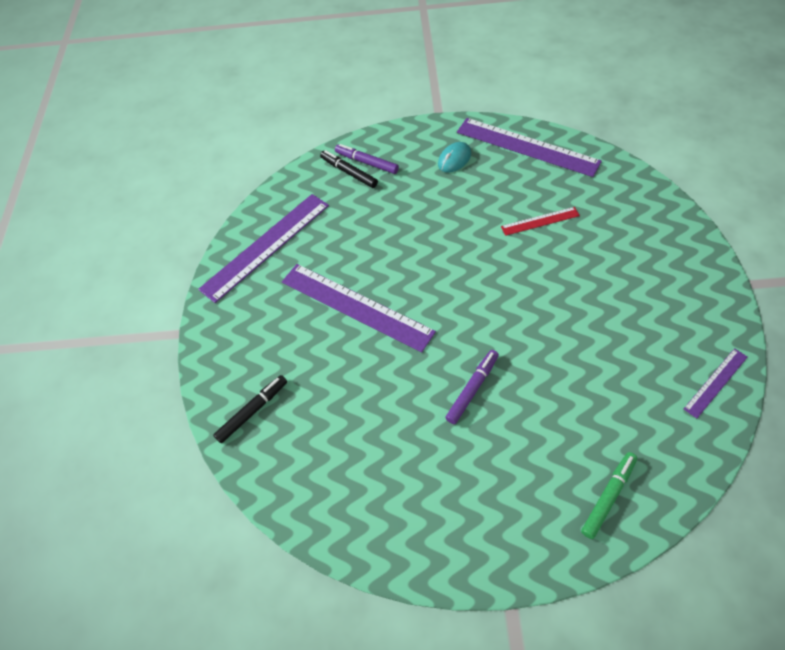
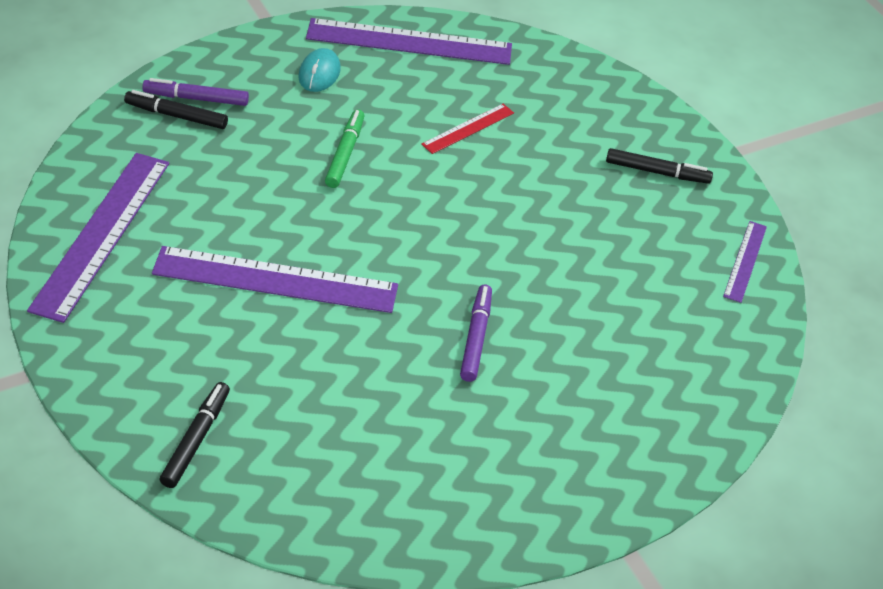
camera: 35 degrees left, 10 degrees down
(608, 496) = (683, 407): green marker -> green marker (345, 154)
(672, 288) = (657, 172): none -> black marker

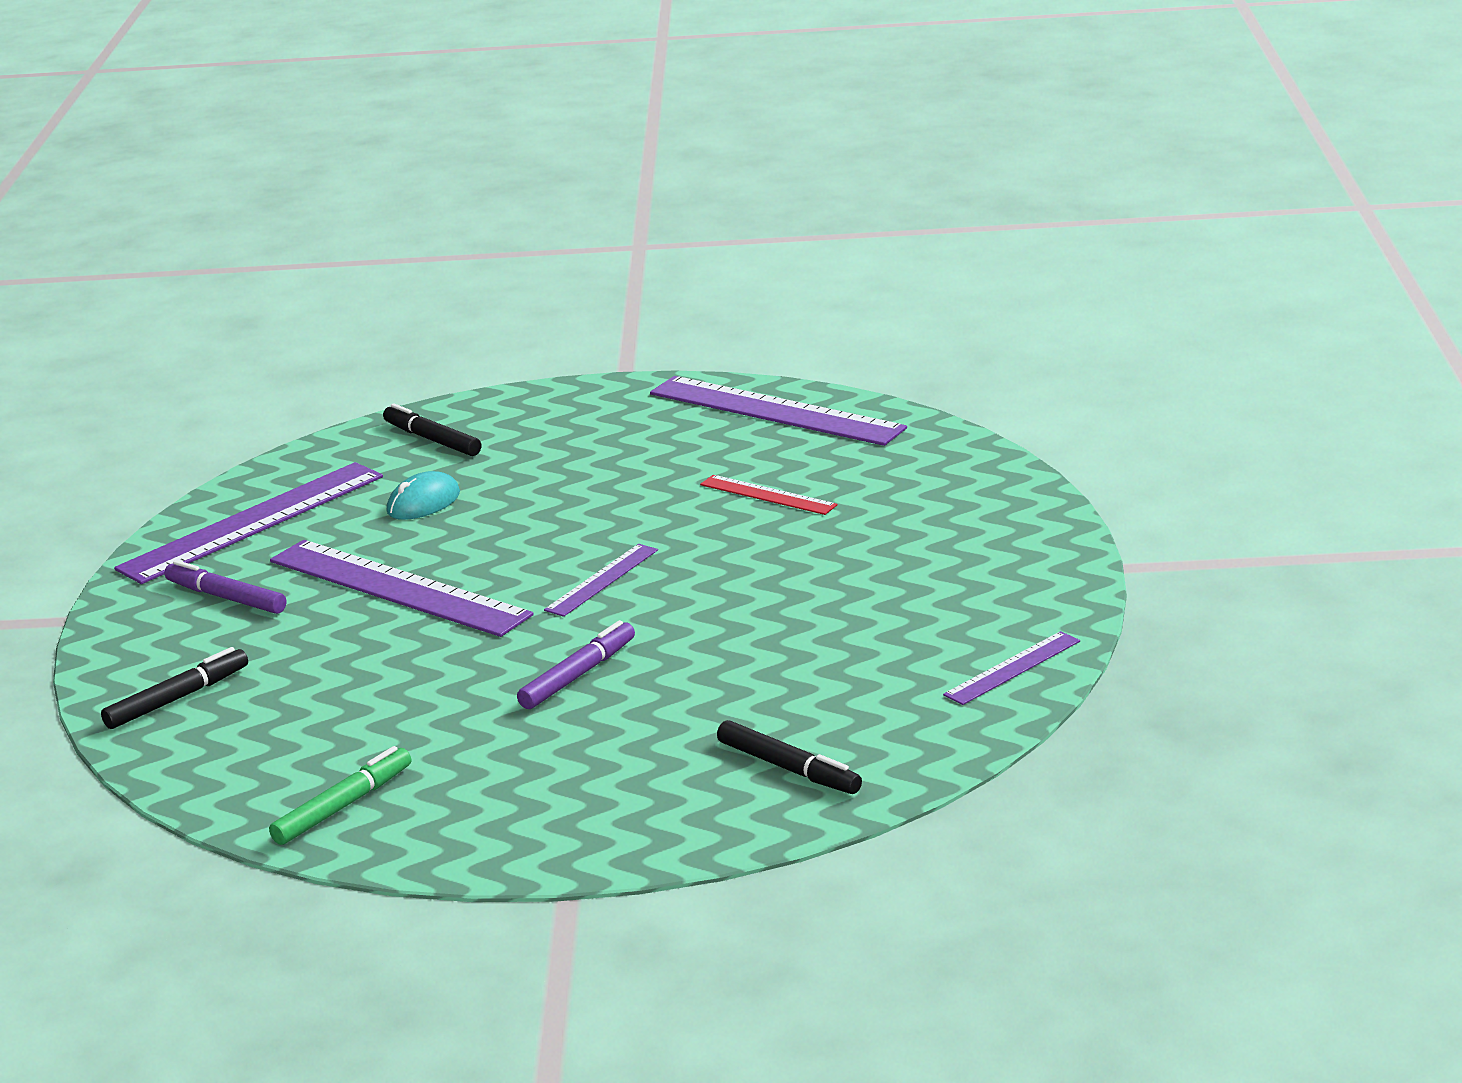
camera: 35 degrees right, 20 degrees down
(196, 98) = (469, 428): purple marker -> purple marker (226, 598)
(319, 73) = (634, 425): turquoise mouse -> turquoise mouse (423, 503)
(345, 154) = (591, 496): green marker -> green marker (343, 806)
(419, 238) = (602, 580): none -> purple ruler
(468, 128) = (768, 495): red ruler -> red ruler turned 45 degrees clockwise
(657, 172) = (979, 568): black marker -> black marker (788, 768)

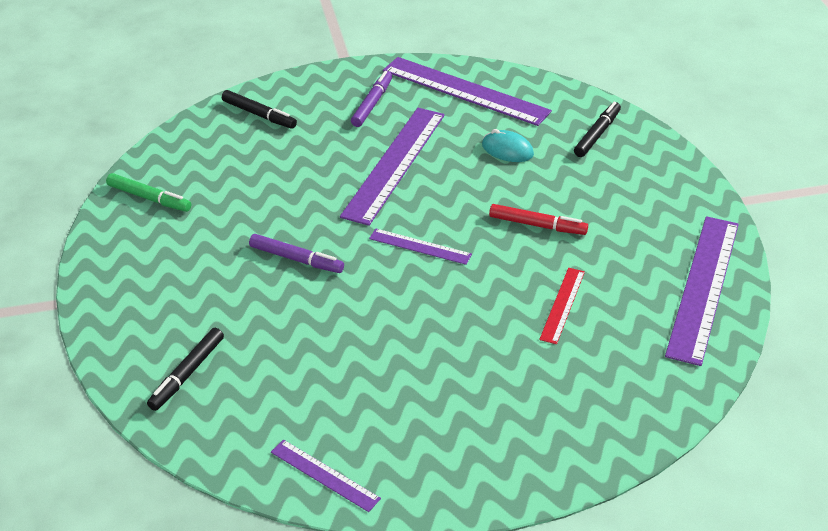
camera: 75 degrees right, 15 degrees up
(603, 496) = (537, 225): none -> red marker

